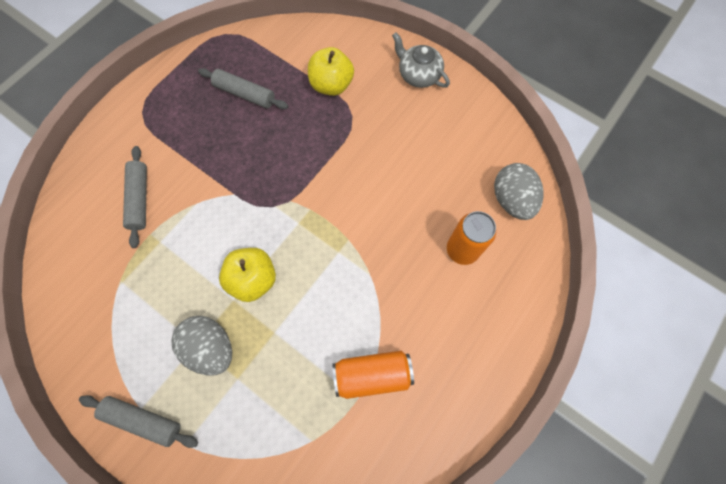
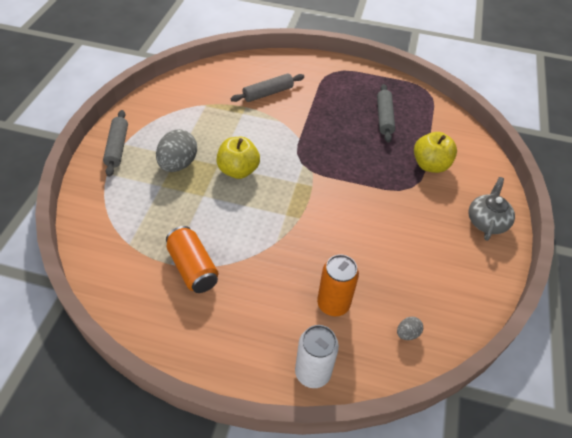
camera: 65 degrees right, 20 degrees down
(511, 200) = (407, 333): grey egg -> grey egg, size x0.47
(526, 298) = (312, 372): none -> white can

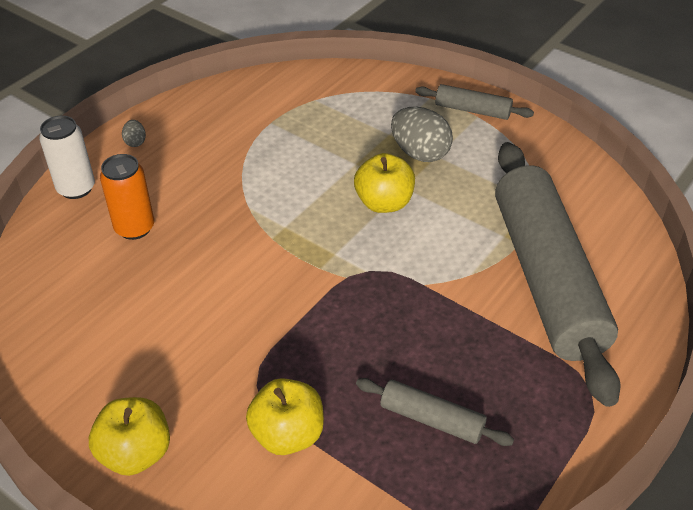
camera: 115 degrees right, 5 degrees down
(193, 268) = (254, 136): orange can -> none
(268, 93) = (546, 278): grey rolling pin -> grey rolling pin, size x2.36
(407, 333) = (53, 277): grey egg -> grey egg (135, 142)
(487, 221) = (136, 453): grey teapot -> yellow apple

